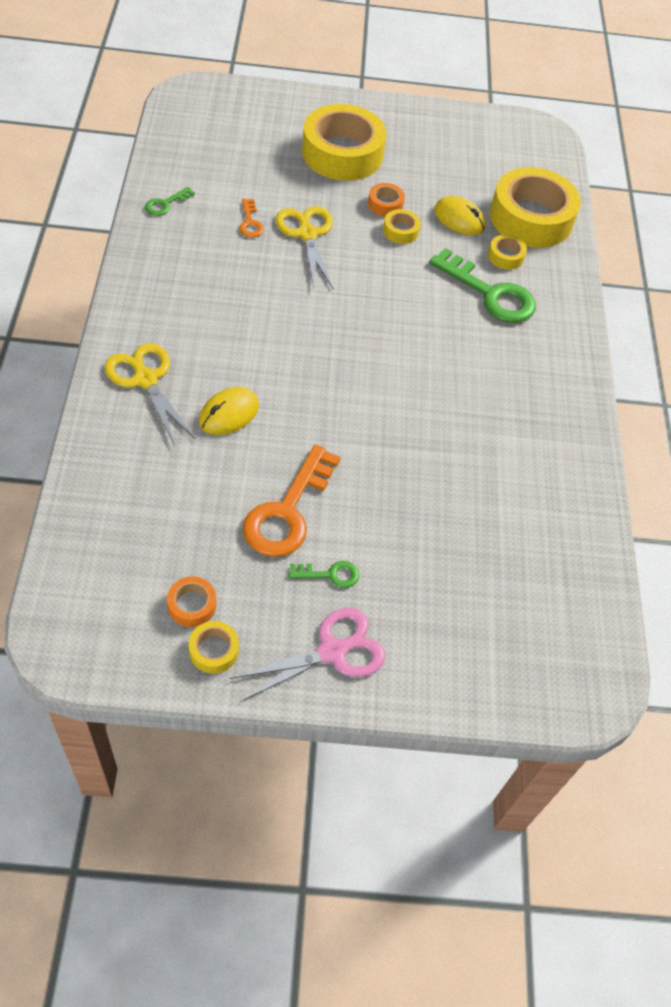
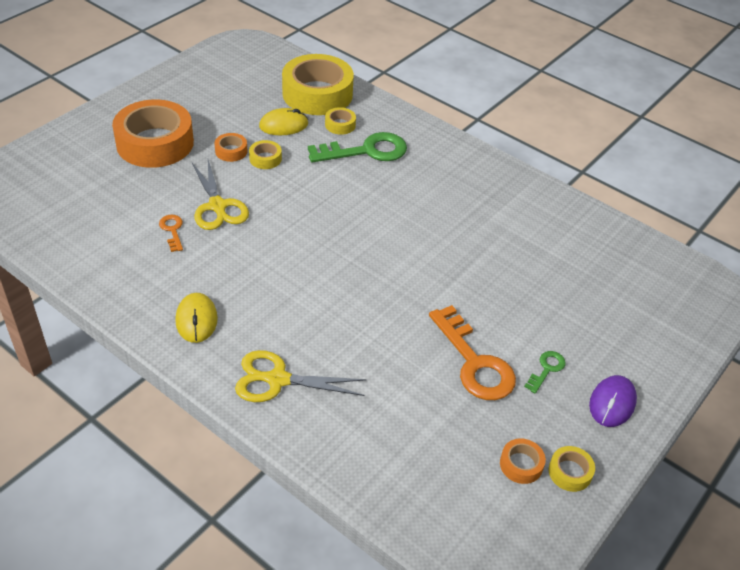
camera: 50 degrees left, 10 degrees down
(165, 204) = (97, 268): green key -> none
(229, 413) = (356, 347): yellow mouse -> yellow mouse (196, 320)
(250, 222) = (172, 230): orange key -> orange key turned 135 degrees counterclockwise
(307, 234) = (217, 206): yellow scissors -> yellow scissors turned 135 degrees counterclockwise
(333, 651) = (612, 403): pink scissors -> purple mouse
(342, 153) = (155, 143): yellow tape -> orange tape

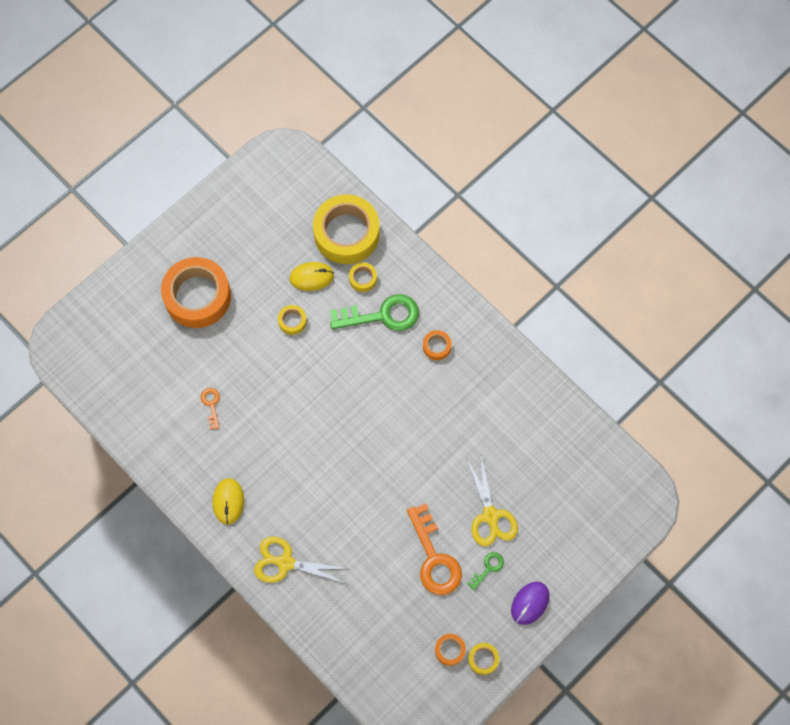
camera: 10 degrees right, 25 degrees up
(217, 206) = (249, 379): yellow scissors -> yellow scissors (490, 516)
(231, 151) = (263, 310): orange tape -> orange tape (436, 346)

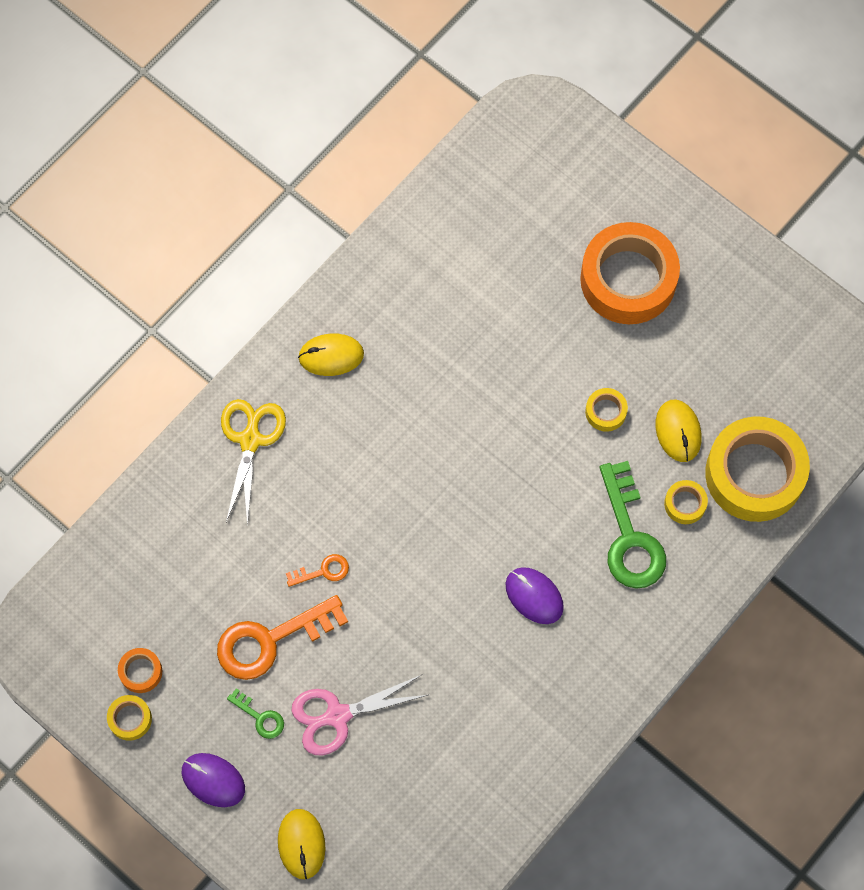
camera: 85 degrees right, 0 degrees up
(211, 405) = (468, 317): orange key -> orange key (323, 571)
(417, 380) = (534, 596): none -> purple mouse
(436, 346) = (590, 619): orange tape -> none
(490, 516) = (337, 716): yellow scissors -> pink scissors
(576, 546) = (301, 844): none -> yellow mouse

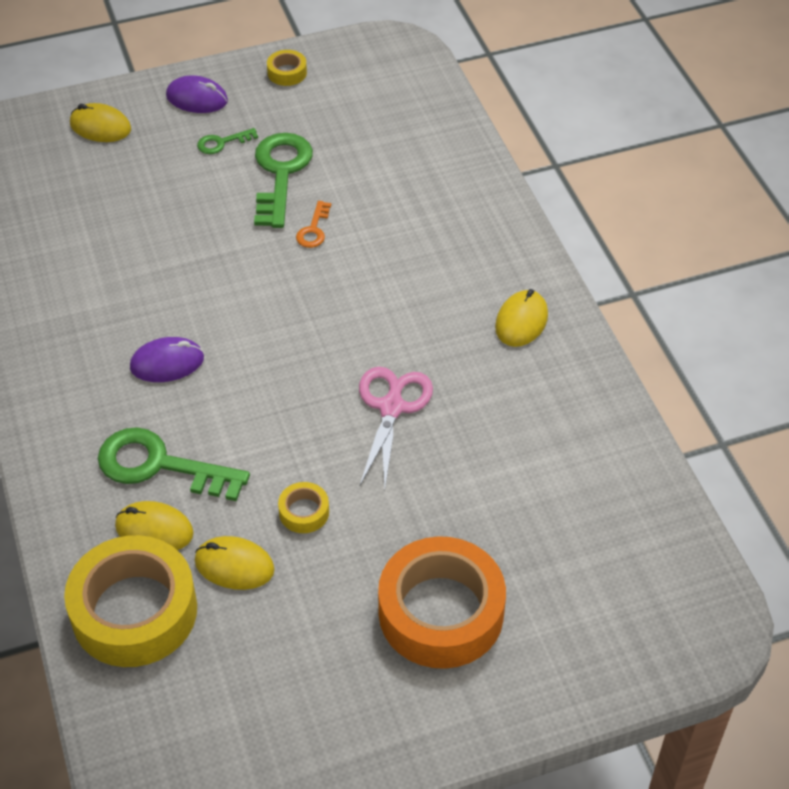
camera: 120 degrees right, 20 degrees down
(141, 672) = (320, 91): orange tape -> none
(213, 780) = (197, 98): purple mouse -> purple mouse turned 45 degrees clockwise
(250, 439) = (475, 232): yellow scissors -> none
(270, 640) = (280, 173): orange key -> green key
(337, 716) = (181, 187): pink scissors -> pink scissors (392, 407)
(685, 504) = (154, 530): yellow tape -> yellow mouse

